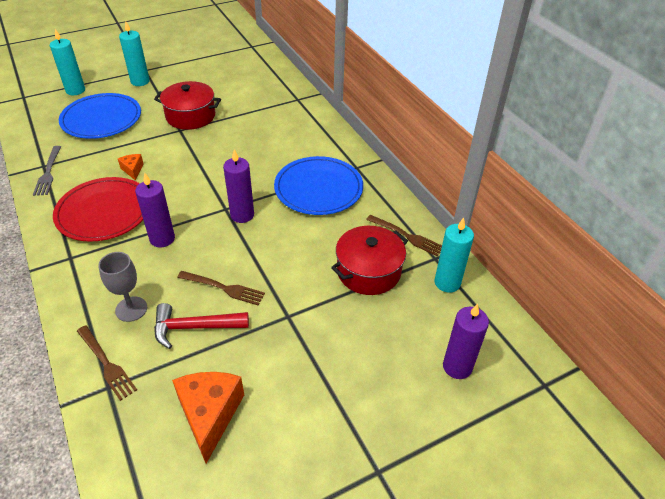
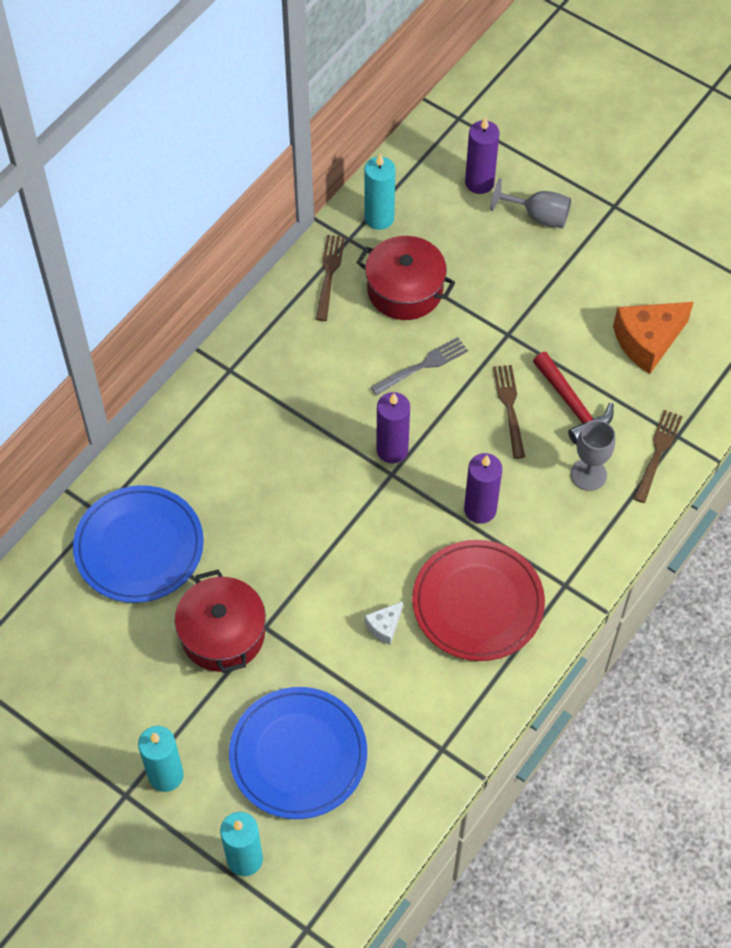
camera: 115 degrees left, 15 degrees up
(48, 172) = (451, 729): grey fork -> grey fork (422, 366)
(133, 170) = (384, 626): orange cheese -> white cheese
(318, 189) = (297, 393): blue plate -> blue plate (139, 547)
(397, 395) = (538, 216): none -> grey goblet

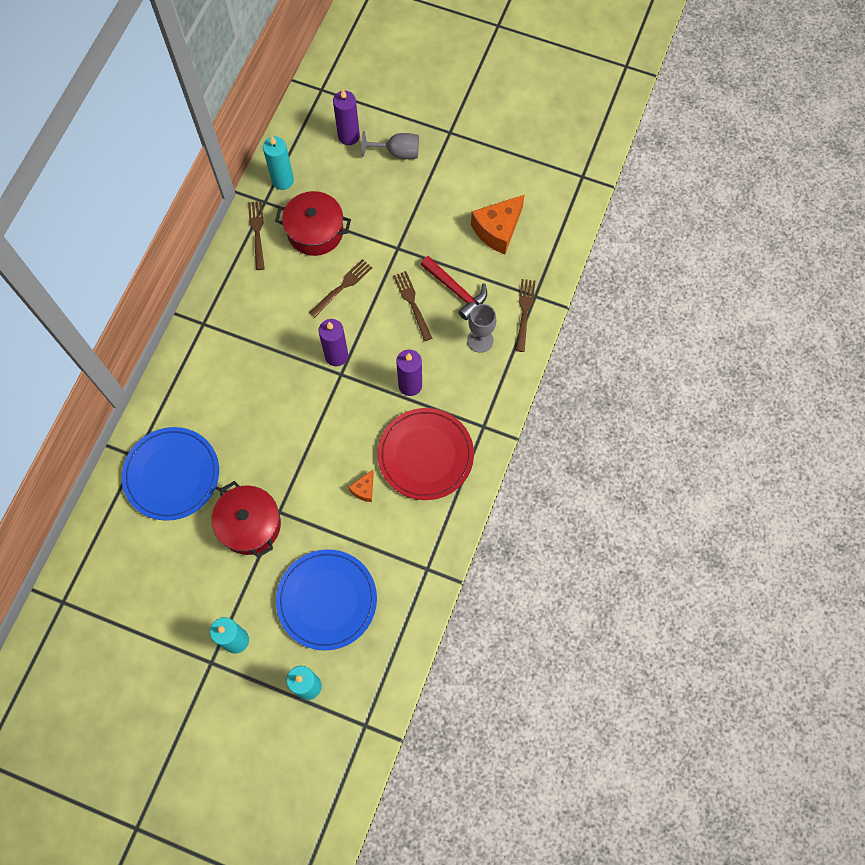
camera: 15 degrees left, 10 degrees up
(384, 626) = (364, 489): white cheese -> orange cheese
(422, 366) = (342, 287): grey fork -> brown fork

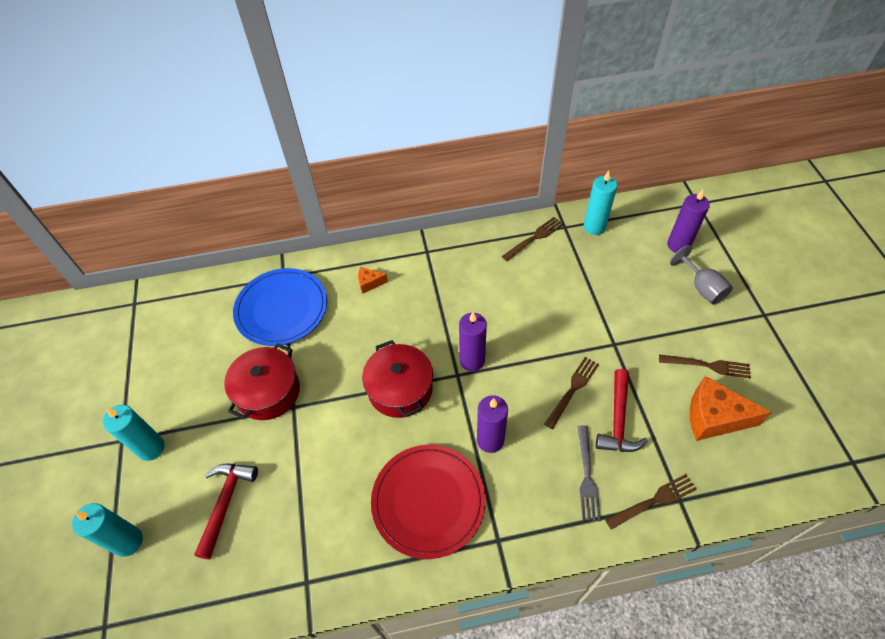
camera: 60 degrees right, 15 degrees down
(315, 231) = (571, 275): red pot -> red pot (400, 389)
(327, 600) = (225, 503): blue plate -> red hammer
(342, 287) = (540, 325): brown fork -> brown fork (707, 366)
(364, 489) = (357, 466): orange cheese -> orange cheese (369, 283)
(480, 340) = (587, 476): grey goblet -> grey fork

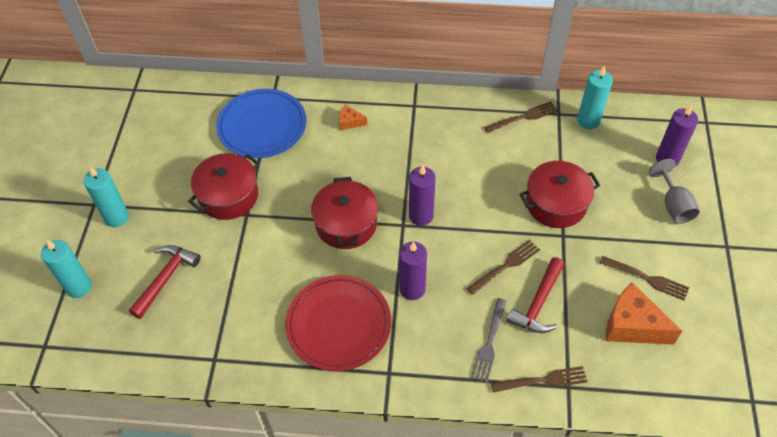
camera: 15 degrees right, 0 degrees up
(596, 314) = (556, 204): none -> red pot

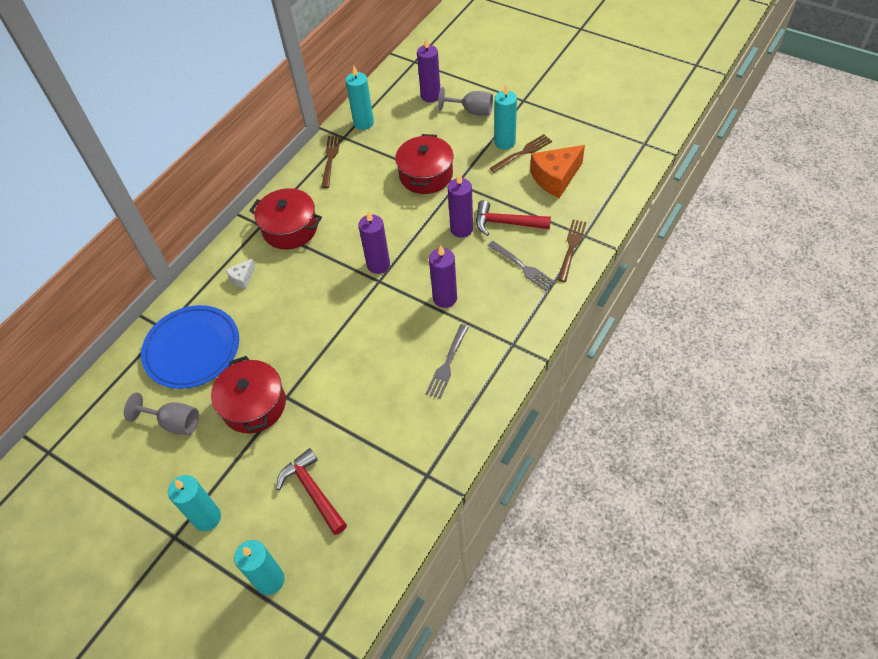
camera: 60 degrees left, 0 degrees up
(190, 151) = (174, 422): none -> grey goblet
(338, 324) = (447, 363): red plate -> grey fork
(346, 224) = (350, 321): red pot -> red pot (290, 229)
(350, 122) = (242, 278): orange cheese -> white cheese
(505, 266) = (461, 229): brown fork -> purple candle
(538, 303) = (506, 223): red hammer -> red hammer turned 135 degrees clockwise
(650, 255) = (504, 142): none -> turquoise candle

